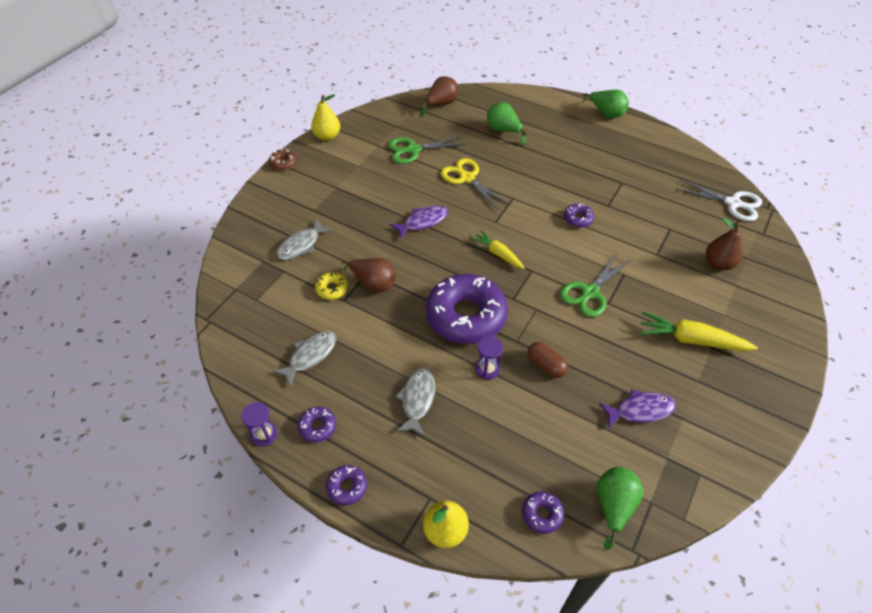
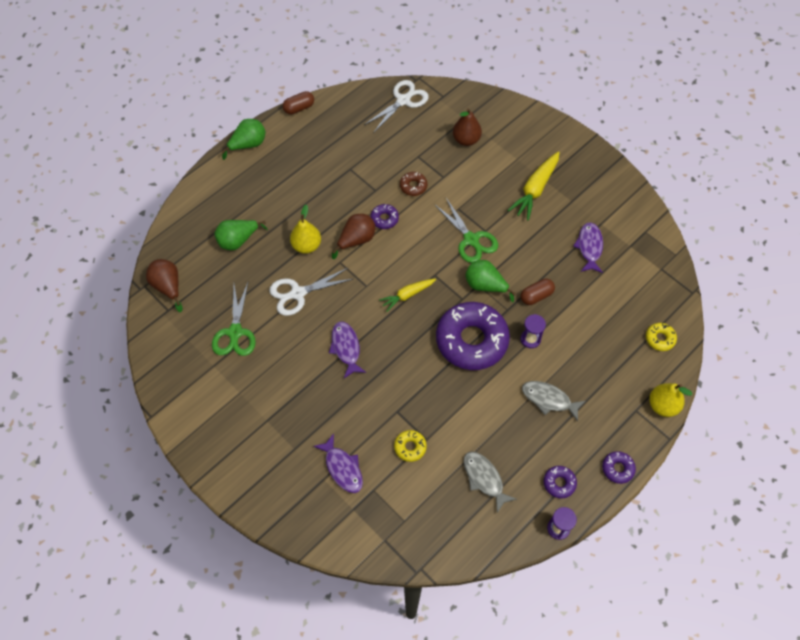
camera: 75 degrees left, 10 degrees up
(283, 163) = (205, 470): brown donut -> brown donut (413, 186)
(301, 245) = (342, 468): grey fish -> purple fish
(327, 136) = (176, 416): yellow pear -> yellow pear (306, 246)
(373, 283) = (413, 409): brown pear -> brown pear (356, 240)
(467, 178) = (298, 293): yellow scissors -> white scissors
(542, 514) = (660, 339): purple donut -> yellow donut
(614, 505) = (660, 292): green pear -> green pear (485, 286)
(669, 134) = (299, 108): none -> brown capsule

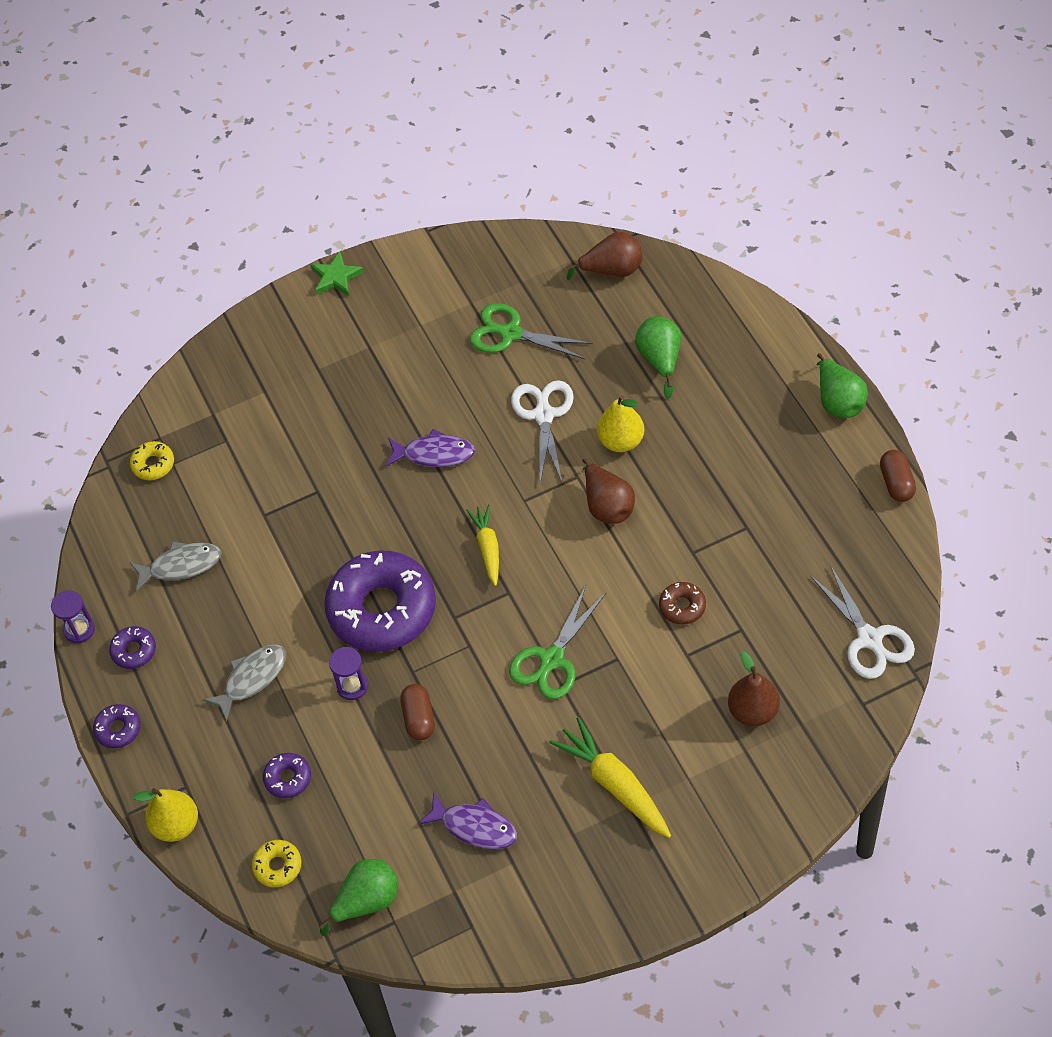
camera: 115 degrees right, 5 degrees down
(207, 466) = (336, 277): none -> green star
(342, 468) = (269, 414): purple fish -> none
(384, 219) = (633, 551): purple donut -> purple donut (288, 778)
(410, 447) = (261, 493): yellow donut -> yellow donut (153, 464)
(471, 240) = (552, 659): green scissors -> green scissors turned 45 degrees counterclockwise
(485, 286) = (464, 654): green pear -> green pear (367, 901)

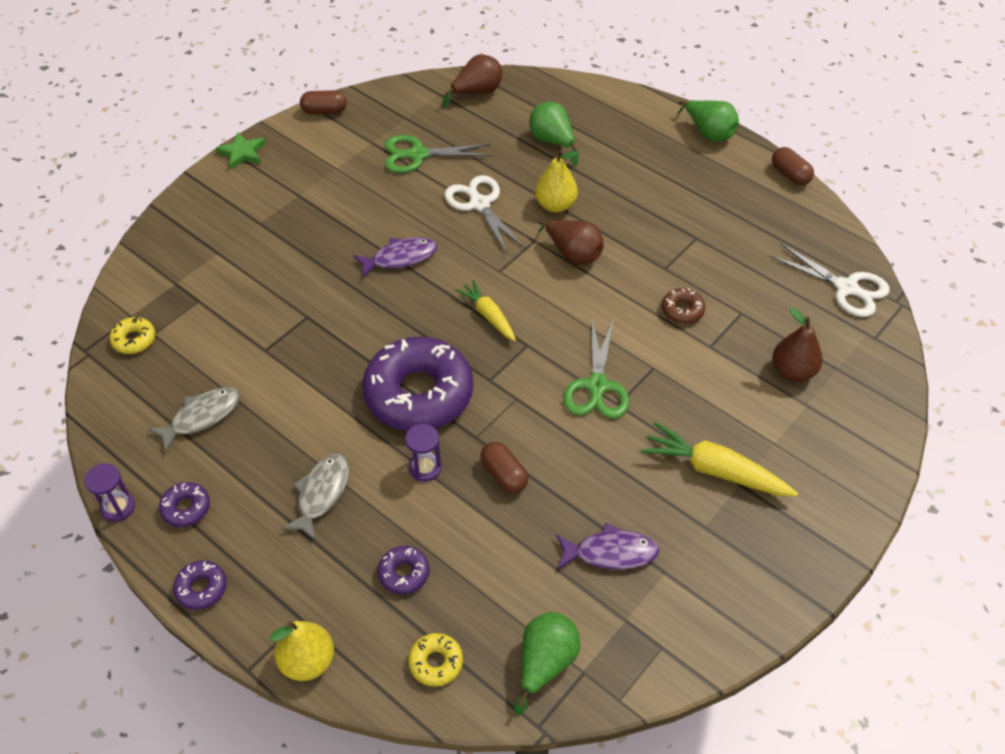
camera: 30 degrees left, 5 degrees down
(441, 247) = (324, 111): none -> brown capsule

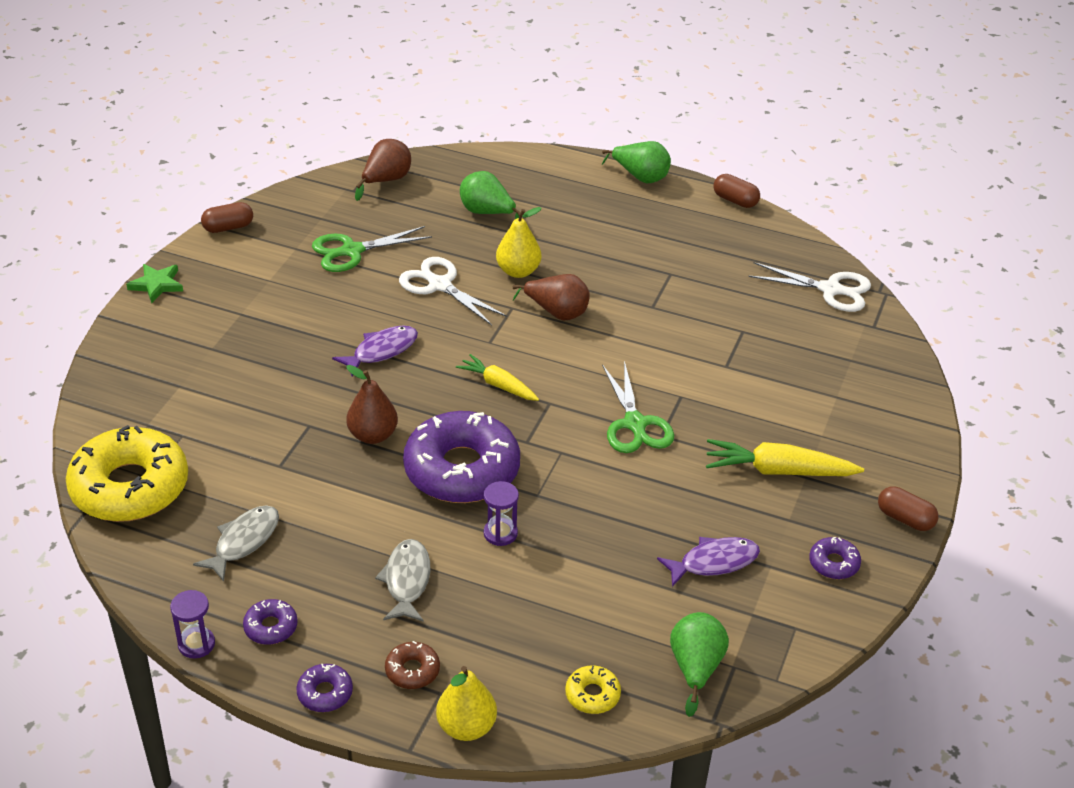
camera: 20 degrees left, 10 degrees down
(134, 340) = (130, 487): yellow donut -> yellow donut, size x2.39
(404, 573) = (524, 628): purple donut -> purple donut (834, 563)
(504, 475) = (581, 521): brown capsule -> brown capsule (905, 519)
(682, 310) = (686, 340): brown donut -> brown donut (412, 670)
(792, 371) = (812, 371): brown pear -> brown pear (373, 435)

